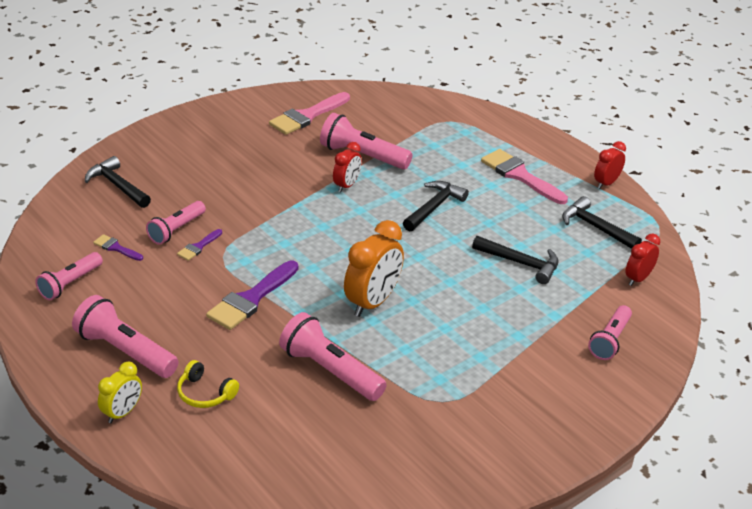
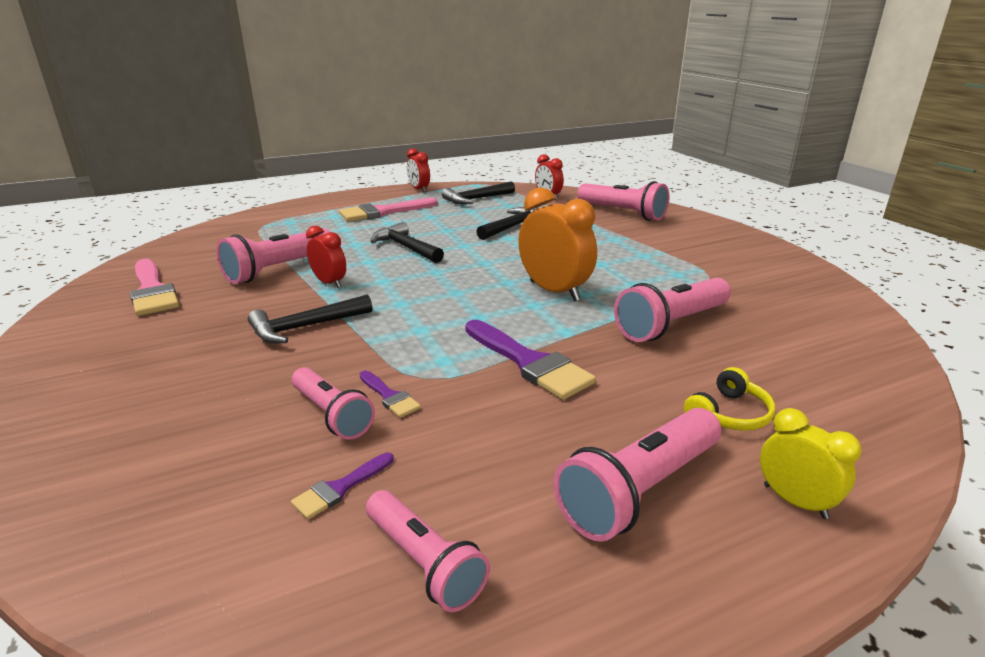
camera: 75 degrees left, 10 degrees down
(117, 186) = (138, 477): black hammer -> black hammer (305, 327)
(610, 340) = (622, 213): pink flashlight -> pink flashlight, size x1.50

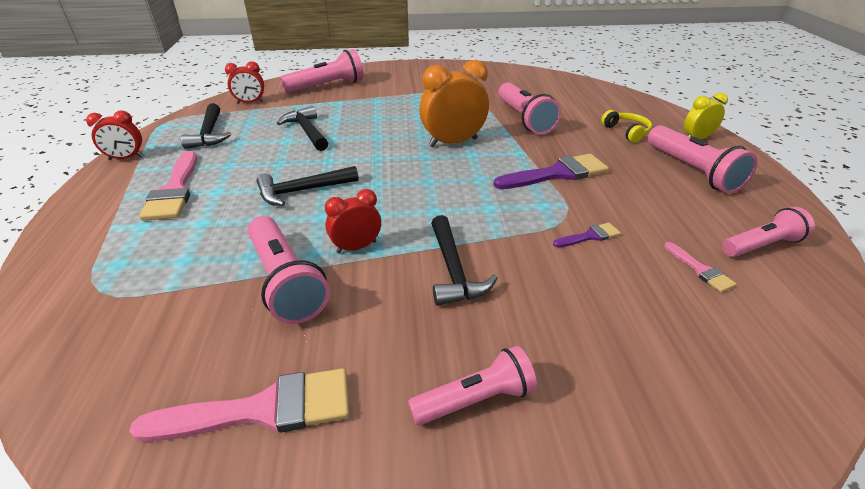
camera: 70 degrees left, 10 degrees up
(332, 414) = (611, 266): pink flashlight -> pink flashlight (475, 399)
(340, 488) = (700, 270): purple brush -> pink brush

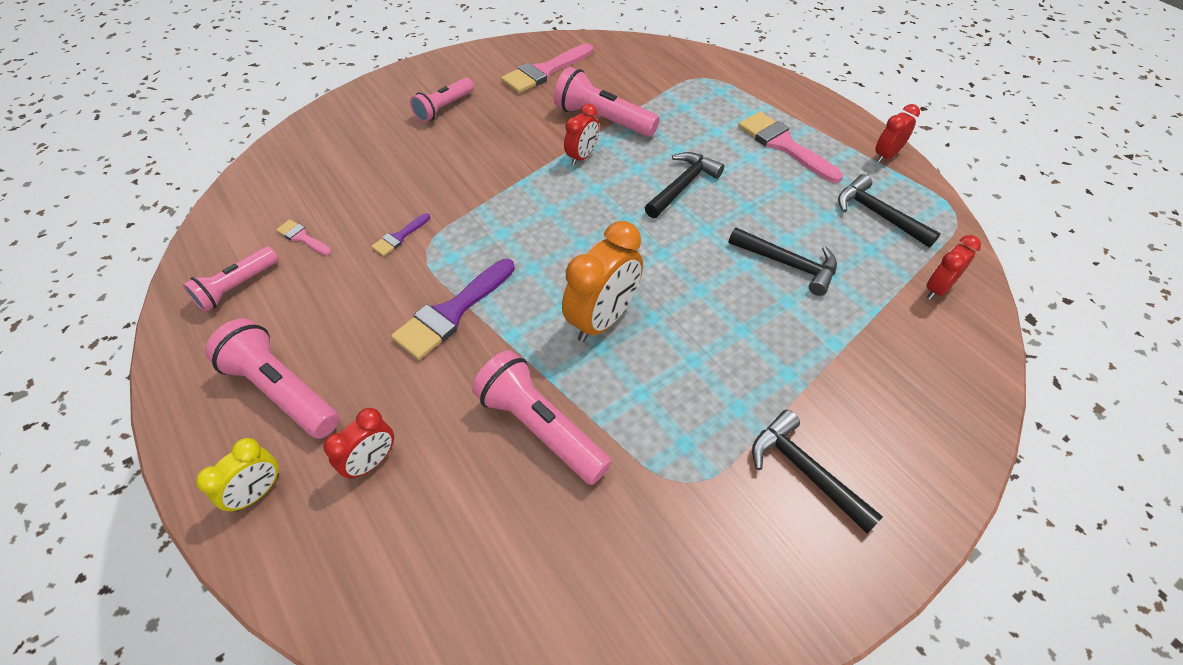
camera: 150 degrees right, 15 degrees up
(327, 86) = (910, 384): pink flashlight -> none
(453, 270) = (498, 166): black hammer -> black hammer (805, 471)
(626, 132) = (371, 462): yellow headphones -> red clock

